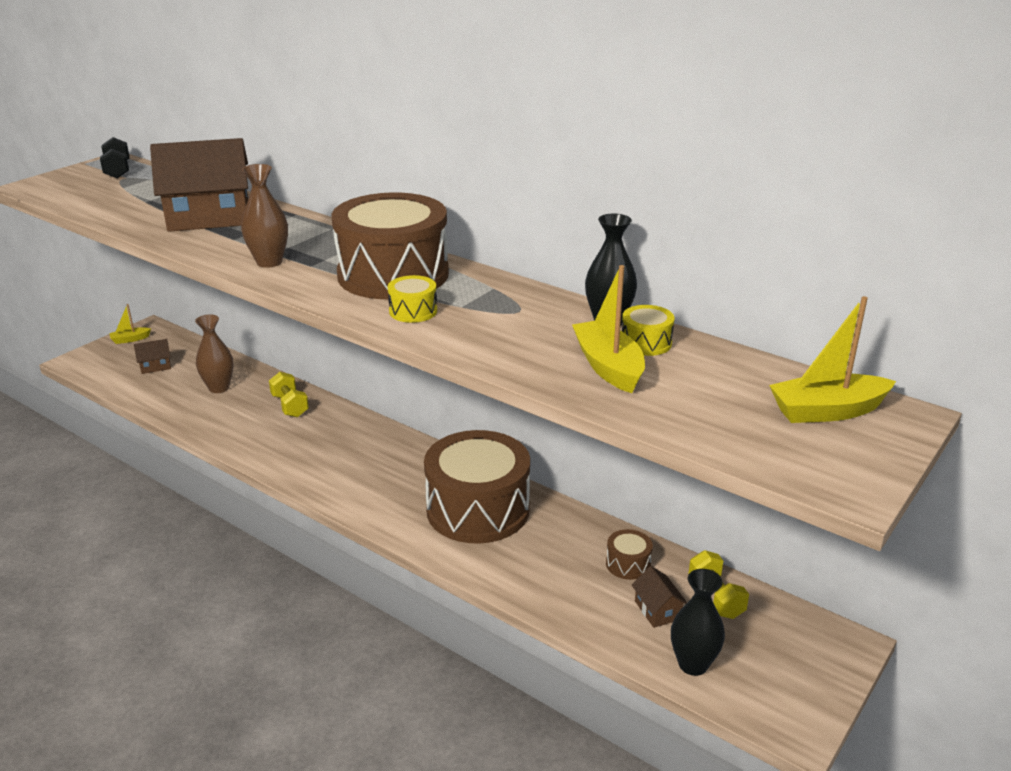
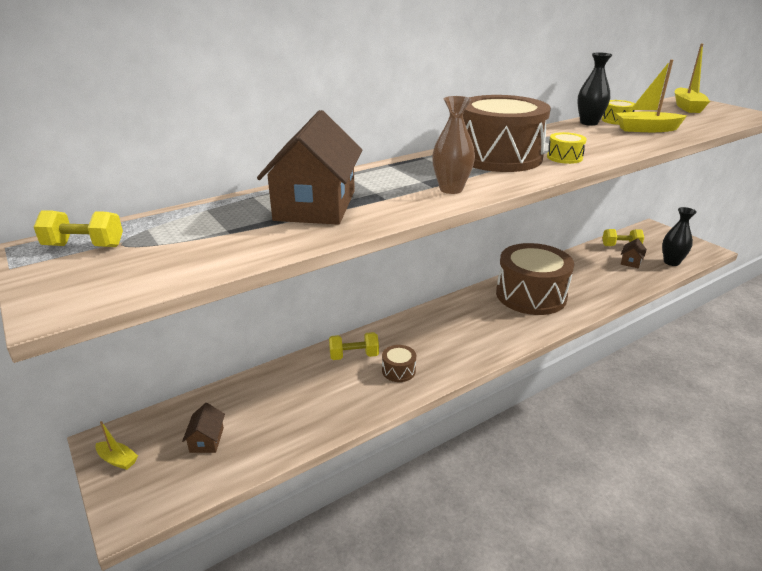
camera: 70 degrees left, 0 degrees up
(118, 171) = (84, 246): black dumbbell -> yellow dumbbell
(130, 339) = (117, 460): yellow boat -> yellow boat turned 60 degrees counterclockwise
(219, 388) = (291, 395): brown vase -> none
(628, 564) = (592, 261): brown drum -> brown drum (398, 371)
(657, 610) = (631, 262): brown house -> brown house turned 60 degrees counterclockwise

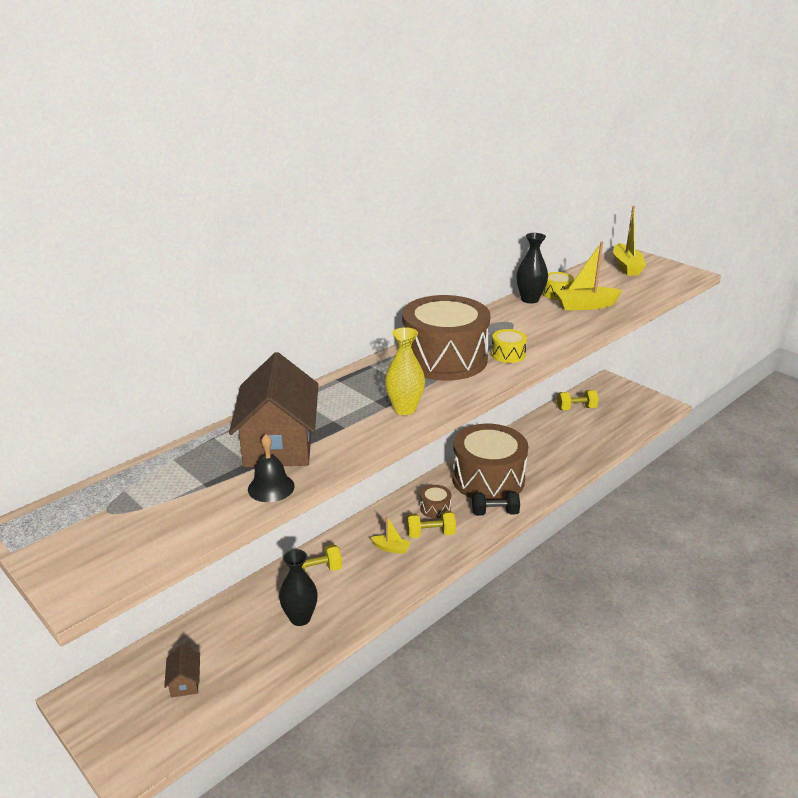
camera: 10 degrees left, 0 degrees up
(84, 246) = (71, 518): yellow dumbbell -> yellow dumbbell (430, 534)
(117, 460) = (98, 715): yellow boat -> yellow boat (391, 548)
(294, 239) = (271, 487): none -> black bell
(398, 371) = (364, 582): brown drum -> brown drum (435, 508)
(451, 189) = (404, 409): brown vase -> yellow vase
(535, 324) = (495, 513): none -> black dumbbell
(631, 262) = (586, 427): brown house -> none
(671, 262) = (627, 424): black vase -> black vase (300, 618)

